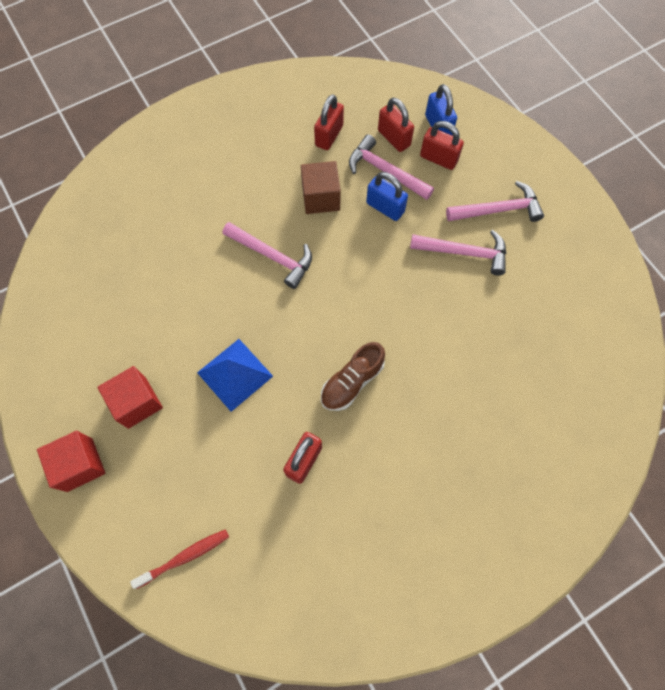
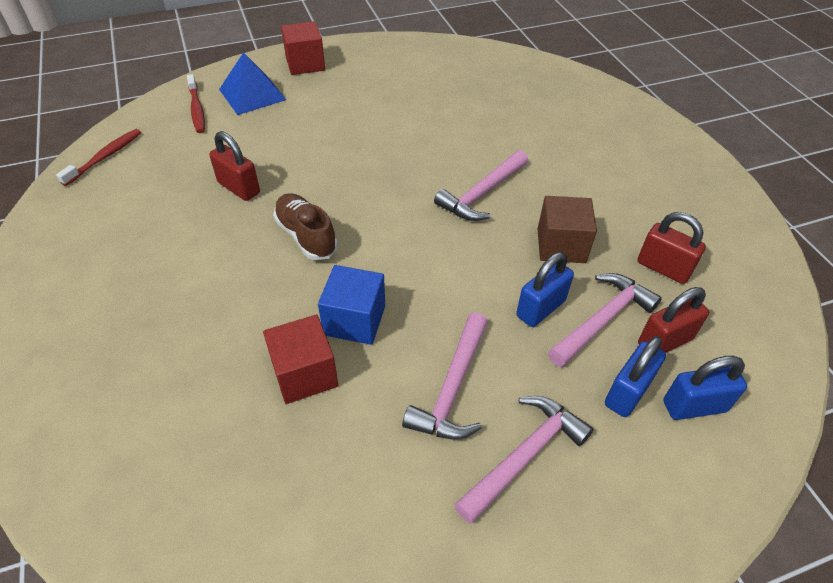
camera: 100 degrees right, 20 degrees down
(137, 402) = (346, 94): red cube -> red cube (304, 374)
(235, 374) = (350, 152): blue pyramid -> blue pyramid (252, 94)
(283, 622) = (105, 157): none -> red toothbrush
(427, 323) = (354, 320): none -> blue cube
(438, 158) = (627, 392): red padlock -> blue padlock
(498, 210) = (523, 456): pink hammer -> pink hammer turned 135 degrees counterclockwise

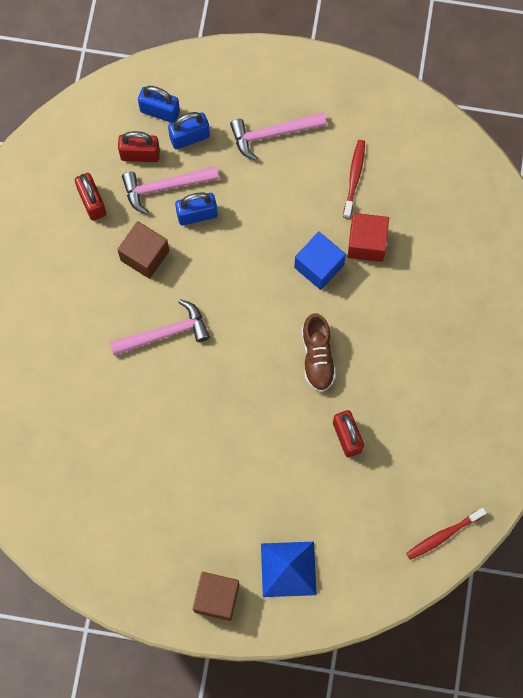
camera: 150 degrees left, 25 degrees up
(197, 109) = (347, 570): red toothbrush -> red toothbrush (354, 178)
(305, 64) = (216, 598): red cube -> brown cube
(453, 388) = (286, 190): pink hammer -> none

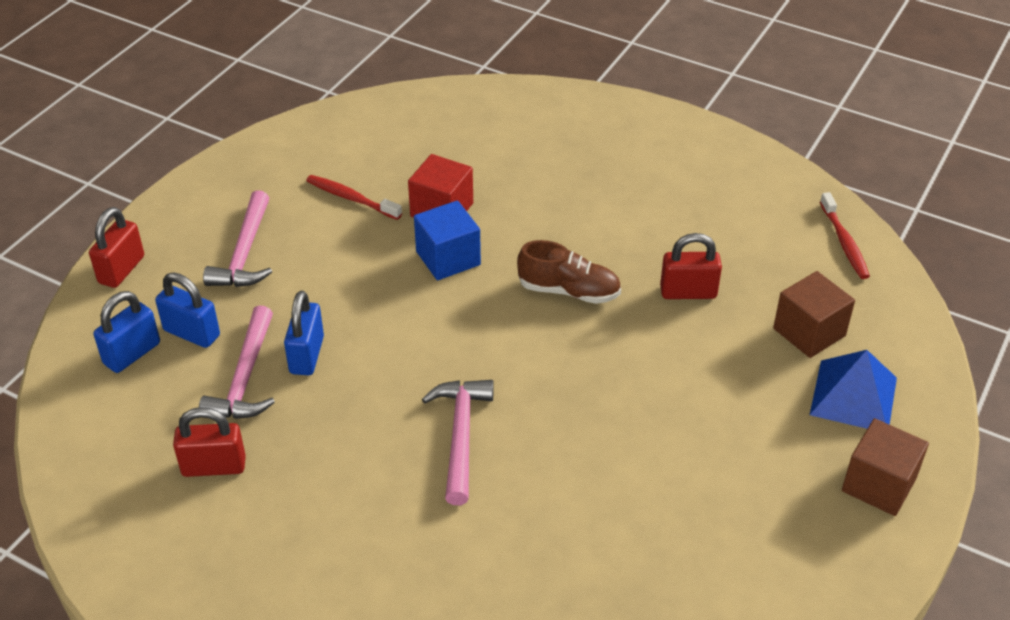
camera: 70 degrees left, 30 degrees down
(140, 154) = (179, 392): red padlock -> red padlock (121, 270)
(145, 255) = (332, 427): brown cube -> brown cube (809, 332)
(189, 137) = (192, 333): blue padlock -> blue padlock turned 60 degrees counterclockwise

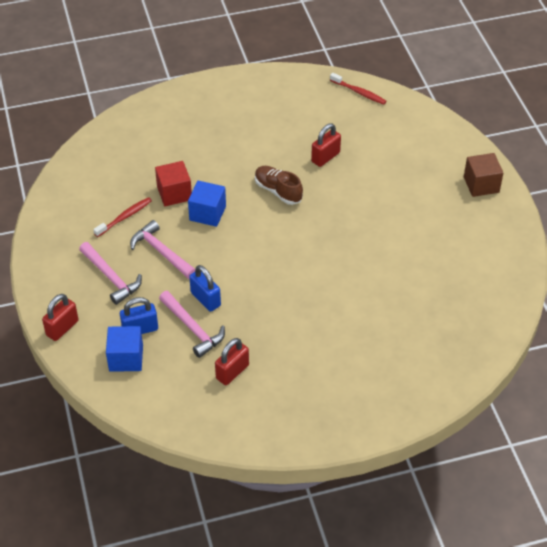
camera: 45 degrees left, 5 degrees up
(121, 270) = (62, 328): red padlock -> red padlock turned 60 degrees clockwise
(132, 354) = (126, 358): blue padlock -> blue cube
(351, 198) = (124, 217): red toothbrush -> red toothbrush turned 150 degrees clockwise
(460, 436) = (314, 282): pink hammer -> pink hammer (161, 252)
(569, 291) = (278, 191): brown shoe -> brown shoe turned 105 degrees counterclockwise
(809, 332) = (390, 141): brown cube -> none
(853, 396) = (435, 156): blue pyramid -> none

